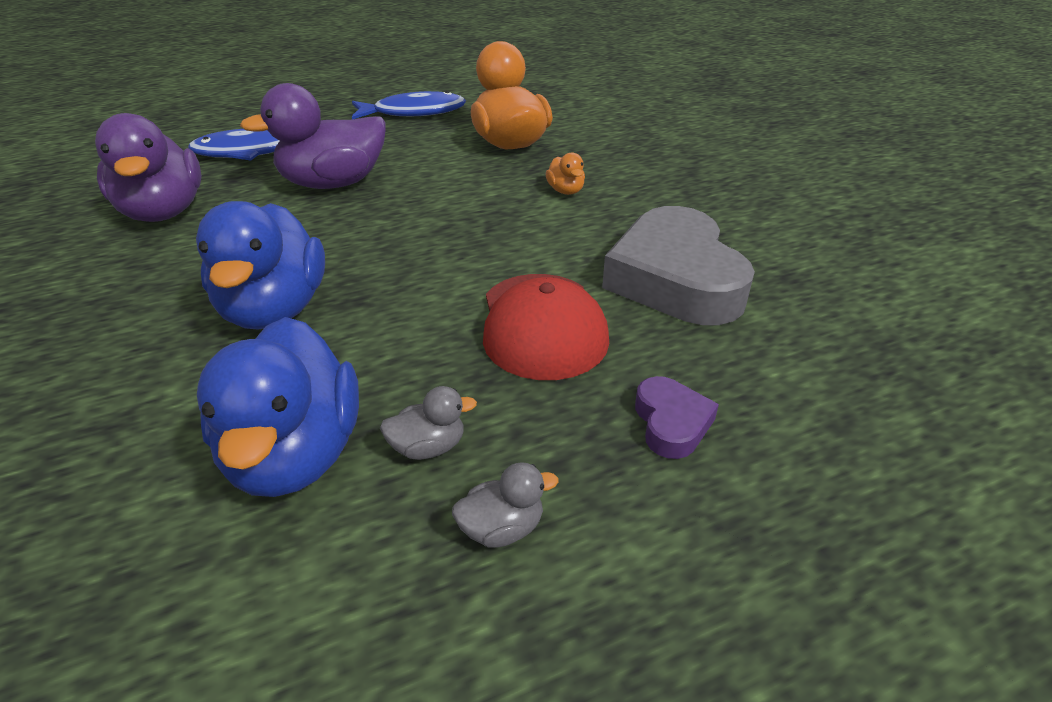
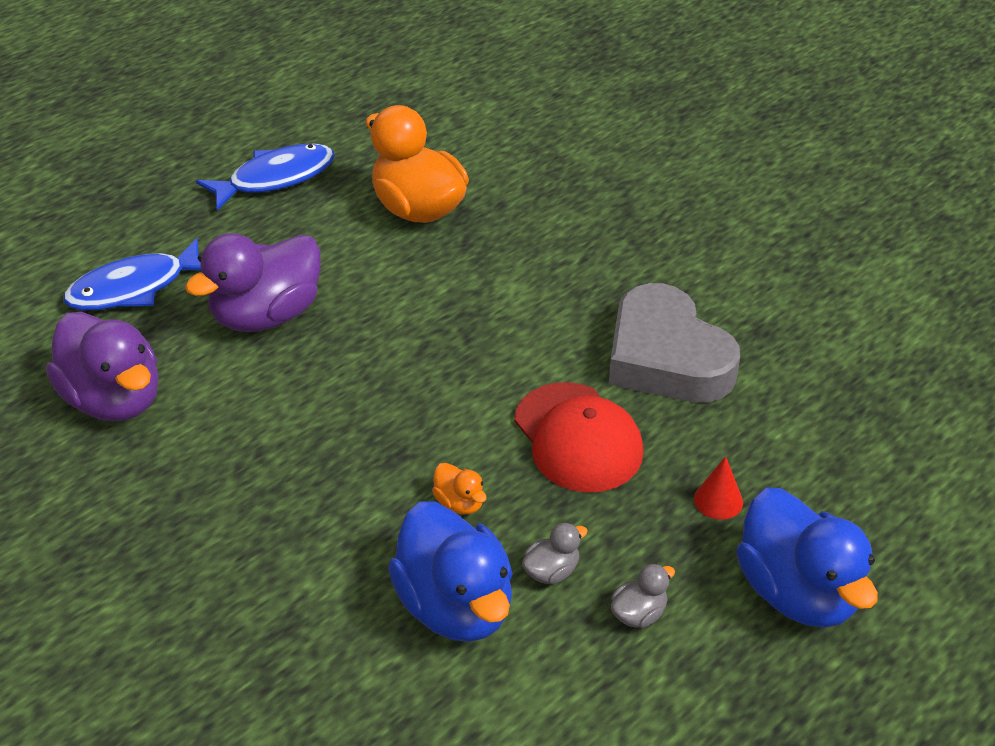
camera: 20 degrees left, 5 degrees up
(274, 309) = (332, 484): blue duck -> blue duck (797, 592)
(565, 191) = (515, 268): orange duck -> orange duck (459, 503)
(671, 423) = (718, 500): purple heart -> red cone

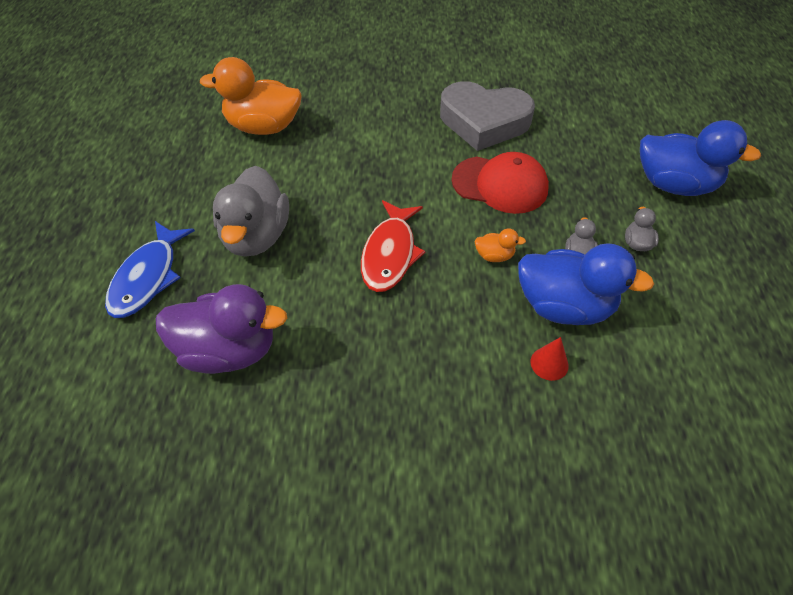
camera: 45 degrees left, 10 degrees up
(266, 315) = (256, 236): purple duck -> grey duck
(275, 178) = (154, 160): blue fish -> none
(361, 422) = (390, 254): none -> red fish
(718, 500) = (593, 169): red cone -> red cone (549, 363)

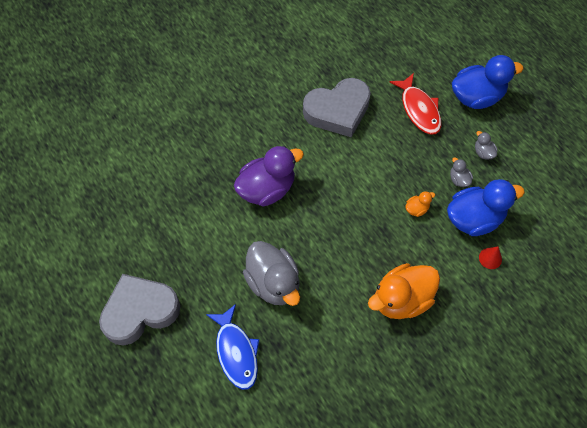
camera: 35 degrees left, 10 degrees up
(103, 186) = (140, 311): none -> grey heart
(229, 350) = (326, 362): purple duck -> purple duck (267, 189)
(263, 127) = (201, 199): orange duck -> orange duck (401, 299)
(390, 254) = (360, 244): red fish -> red fish (419, 109)
(500, 184) = (383, 155): red cap -> none

